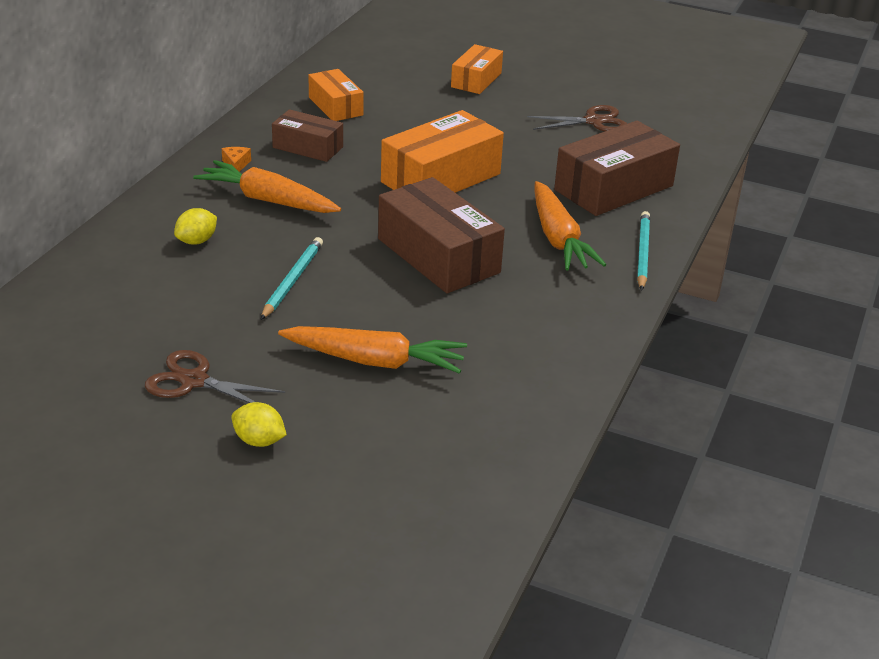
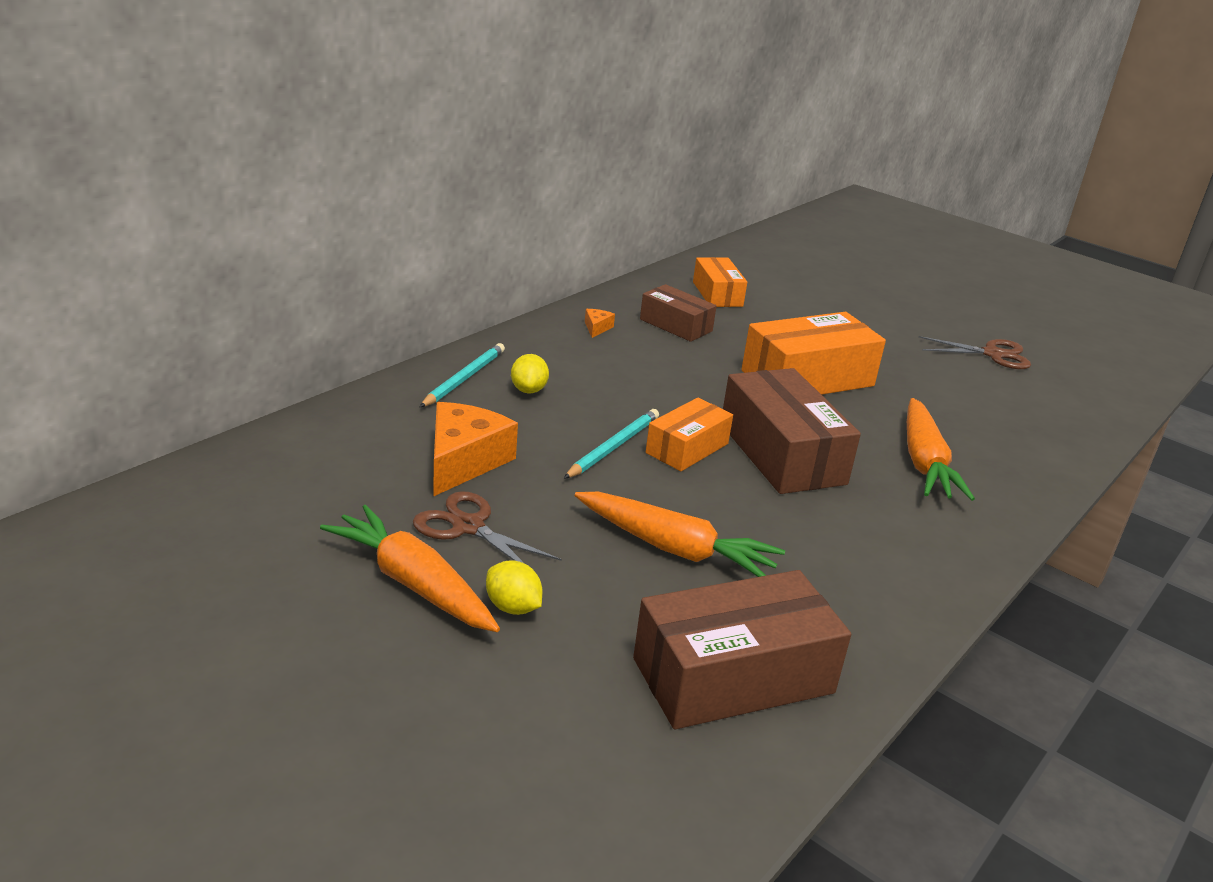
camera: 15 degrees right, 5 degrees down
(166, 322) = (464, 461): none -> orange cheese
(197, 241) = (528, 390): yellow lemon -> yellow lemon turned 60 degrees counterclockwise
(268, 200) = (617, 366): orange carrot -> orange carrot (413, 583)
(476, 80) = (872, 295): orange box -> orange box (687, 448)
(613, 188) = (1001, 423): brown box -> brown box (733, 676)
(642, 253) = (1022, 496): turquoise pencil -> turquoise pencil (464, 378)

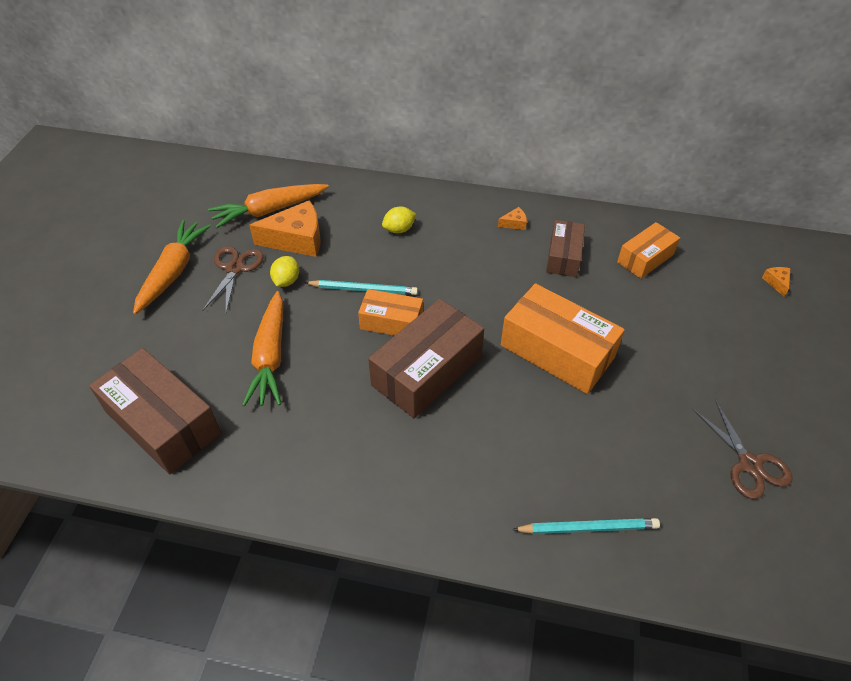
camera: 65 degrees right, 20 degrees up
(464, 378) = (387, 200): turquoise pencil -> turquoise pencil (588, 528)
(513, 607) = (174, 313): yellow lemon -> yellow lemon (286, 281)
(799, 262) = (776, 282): none -> orange cheese
(924, 462) = (488, 457): orange carrot -> orange carrot (269, 211)

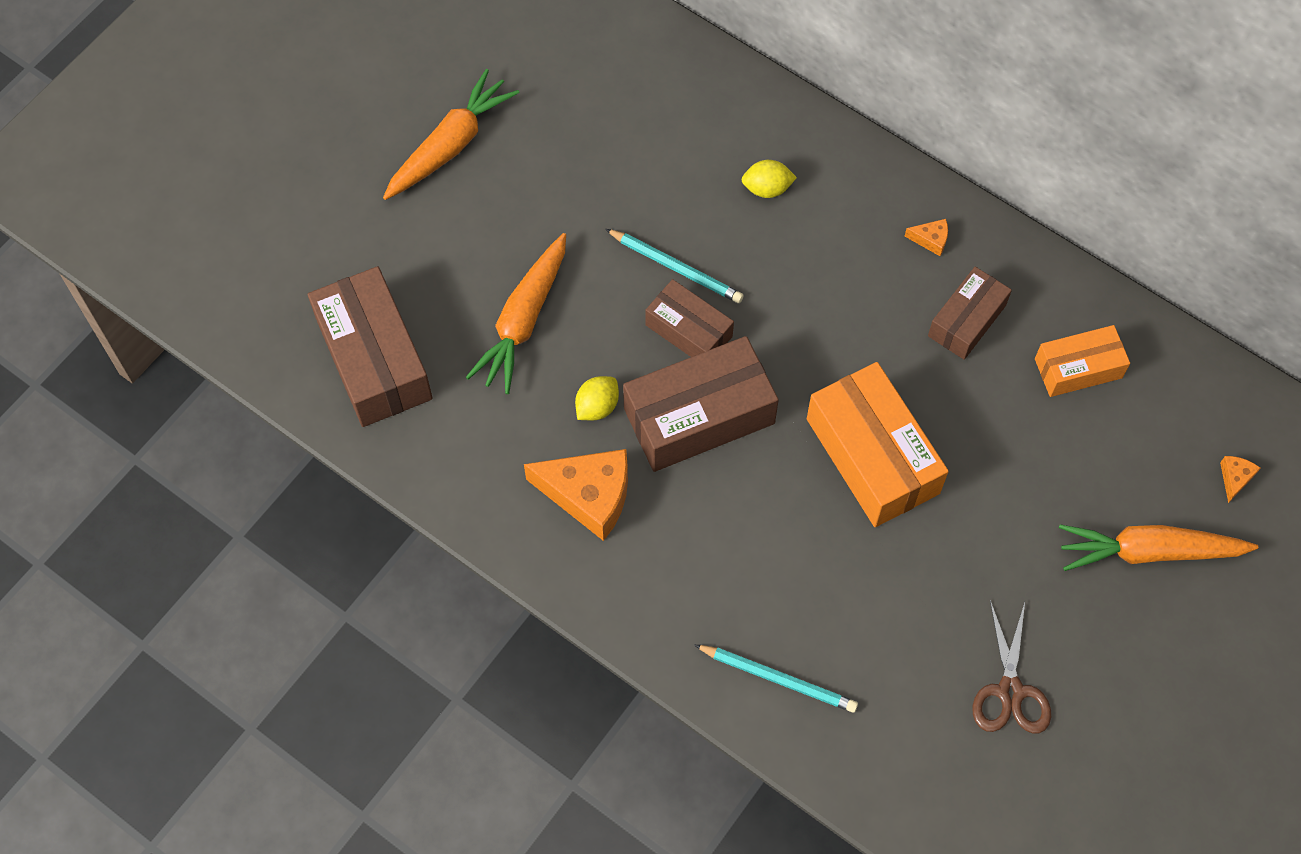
camera: 25 degrees right, 15 degrees up
(235, 268) = (528, 170): brown scissors -> none
(269, 211) = (607, 88): orange carrot -> orange carrot (1149, 551)
(286, 281) = (585, 215): yellow lemon -> yellow lemon (597, 406)
(297, 240) = (624, 153): orange cheese -> orange cheese (589, 495)
(391, 322) = (689, 331): orange box -> brown box

